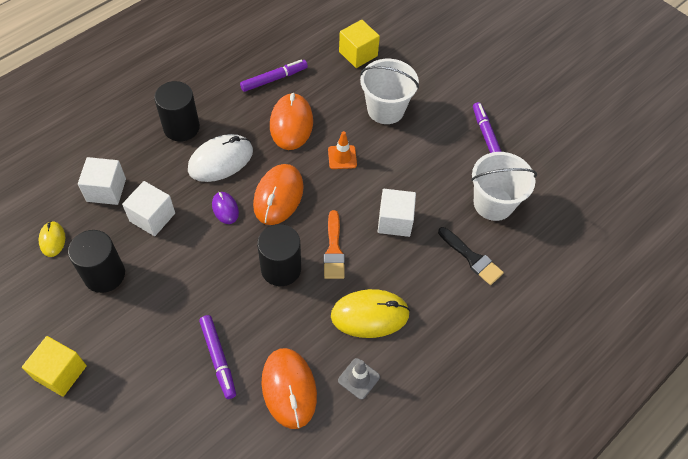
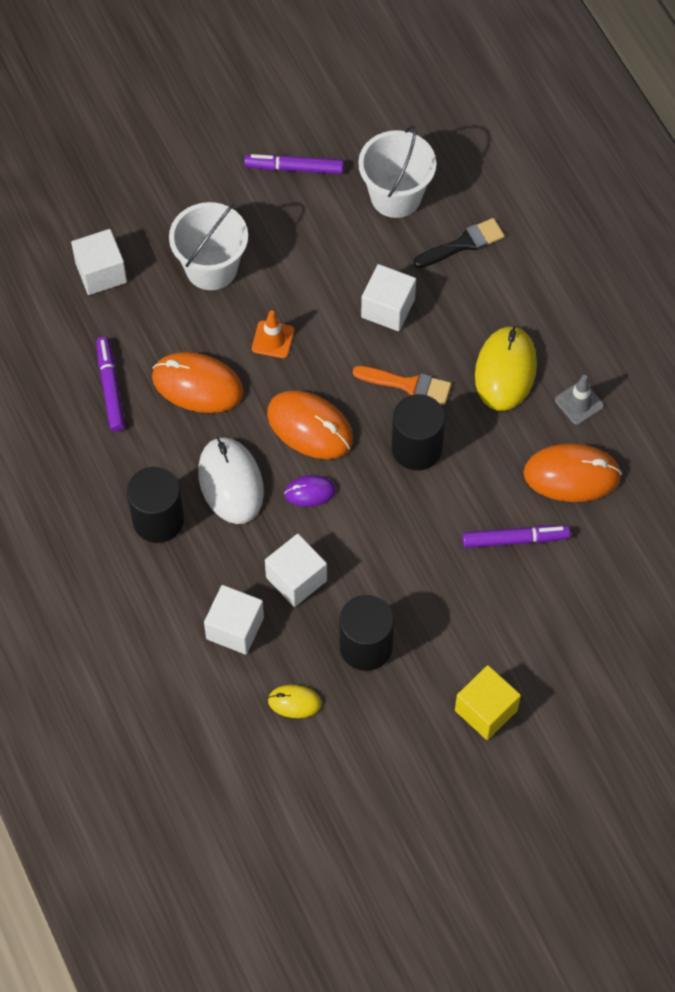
camera: 70 degrees left, 5 degrees up
(358, 54) = (101, 273): yellow cube -> white cube

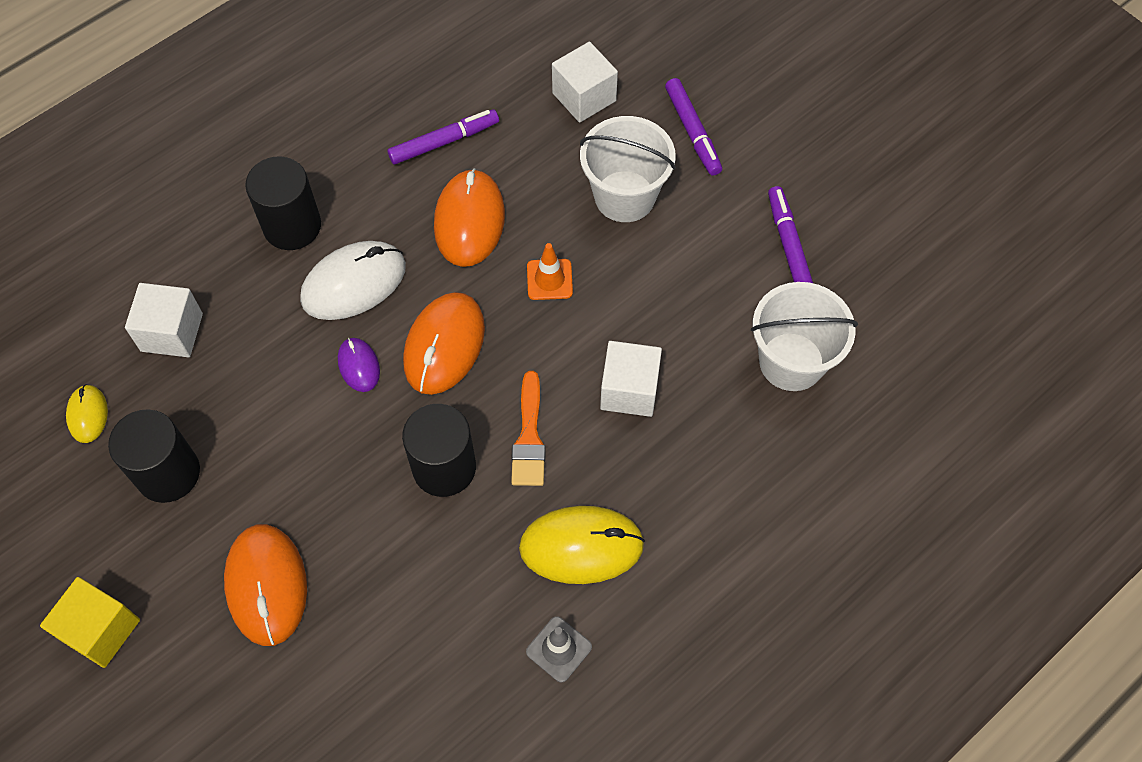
camera: 75 degrees right, 0 degrees up
(296, 579) = (243, 379): white cube -> none
(463, 244) = (750, 454): black brush -> none
(515, 539) = (342, 612): purple marker -> purple marker (693, 131)
(571, 475) = (449, 663): orange mouse -> orange mouse (266, 585)

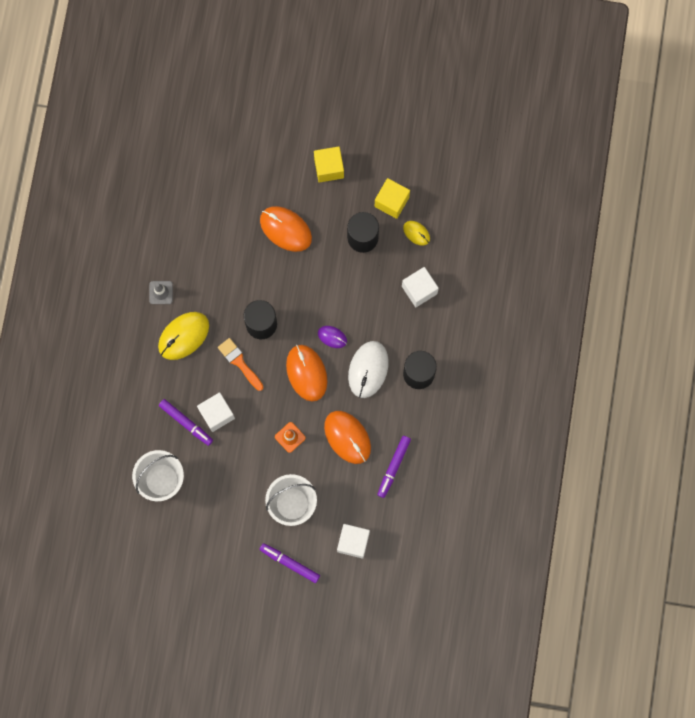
camera: 140 degrees right, 15 degrees up
(70, 492) = (391, 202): none -> yellow cube
(788, 245) = (203, 536): purple marker -> purple marker (186, 423)

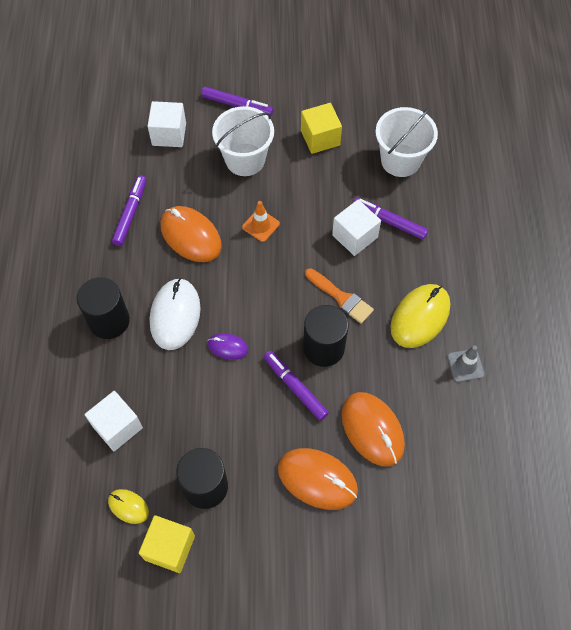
camera: 170 degrees right, 15 degrees down
(288, 297) = (295, 387): none -> purple marker
(306, 373) = (253, 299): orange mouse -> orange mouse (372, 430)
(329, 168) = (271, 584): yellow cube -> yellow cube (320, 138)

